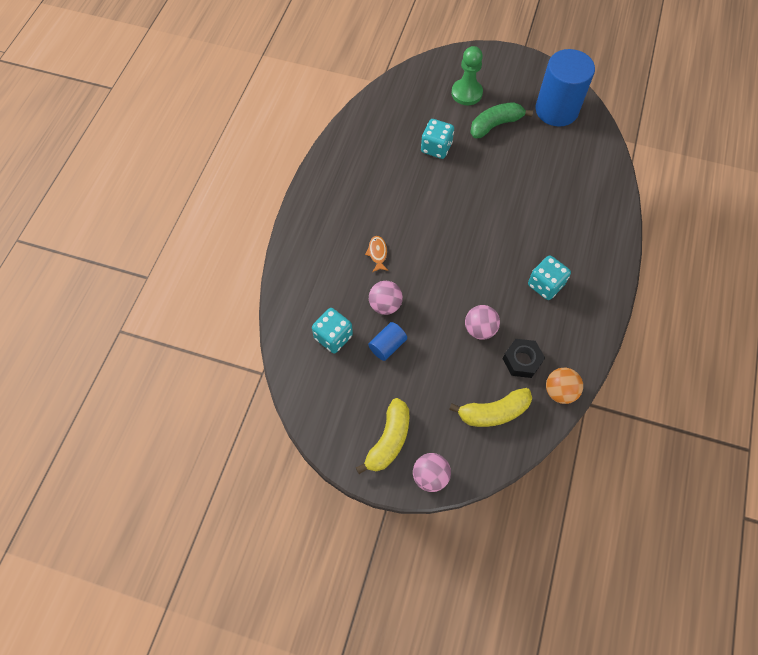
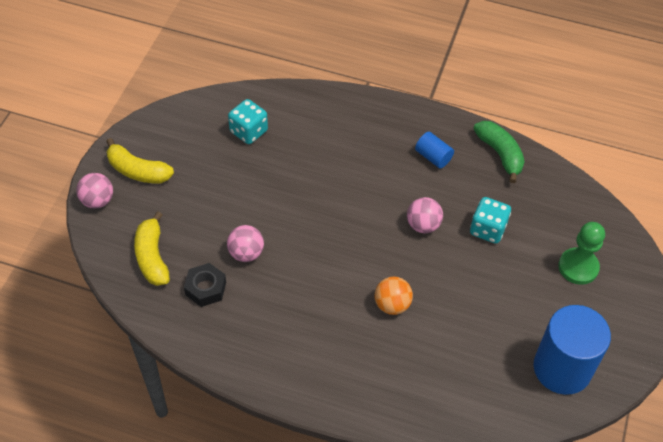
camera: 90 degrees right, 10 degrees down
(377, 253) = (342, 169): orange fish -> none
(385, 305) = (281, 173): pink ball -> pink ball (423, 225)
(387, 346) = (235, 173): blue cylinder -> blue cylinder (433, 157)
(495, 125) = (529, 294): green banana -> green banana (500, 154)
(545, 285) = (296, 322): turquoise dice -> none
(560, 391) = (166, 320): orange ball -> orange ball (392, 305)

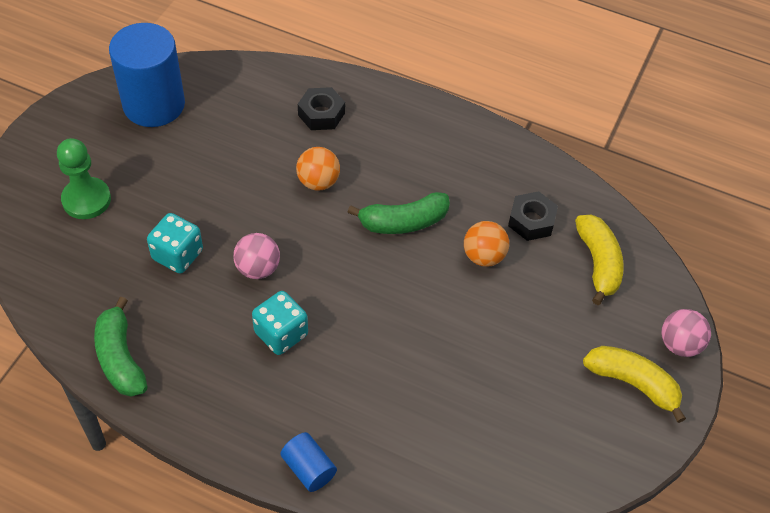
camera: 175 degrees left, 0 degrees up
(246, 253) = (483, 256): pink ball -> orange ball
(248, 131) = (477, 433): turquoise dice -> turquoise dice (281, 334)
(314, 275) = (403, 222): none -> green banana
(404, 376) = (321, 114): none -> black nut
(433, 157) = (216, 363): blue cylinder -> blue cylinder (309, 469)

